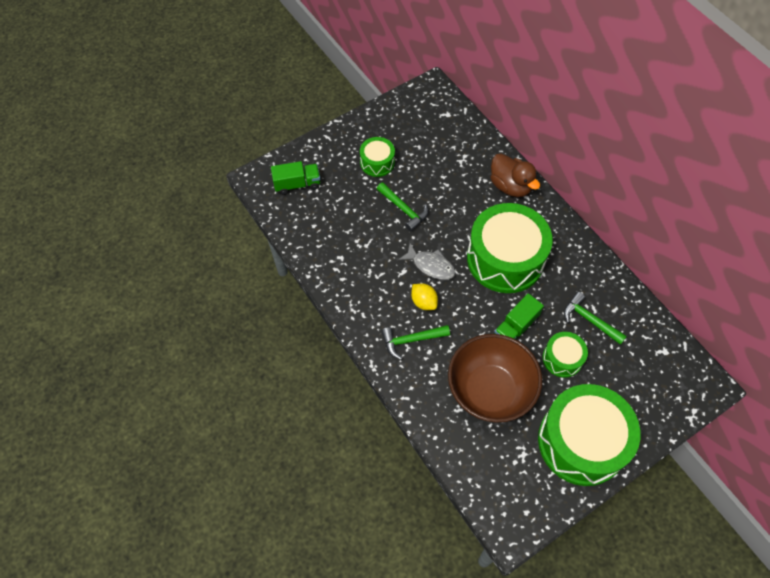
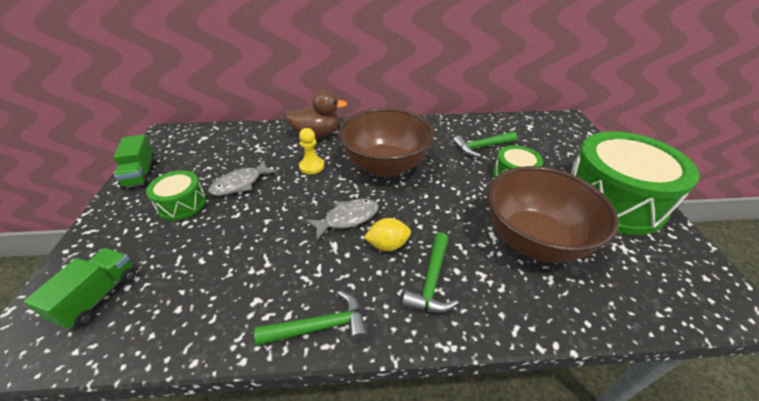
camera: 60 degrees left, 20 degrees down
(403, 209) = (260, 209): green hammer -> green hammer (320, 327)
(417, 179) = (240, 184): none -> grey fish
(467, 209) = (312, 166): none -> yellow pawn
(505, 259) = (385, 166): green drum -> brown bowl
(515, 327) = (464, 190): green truck -> green truck (141, 174)

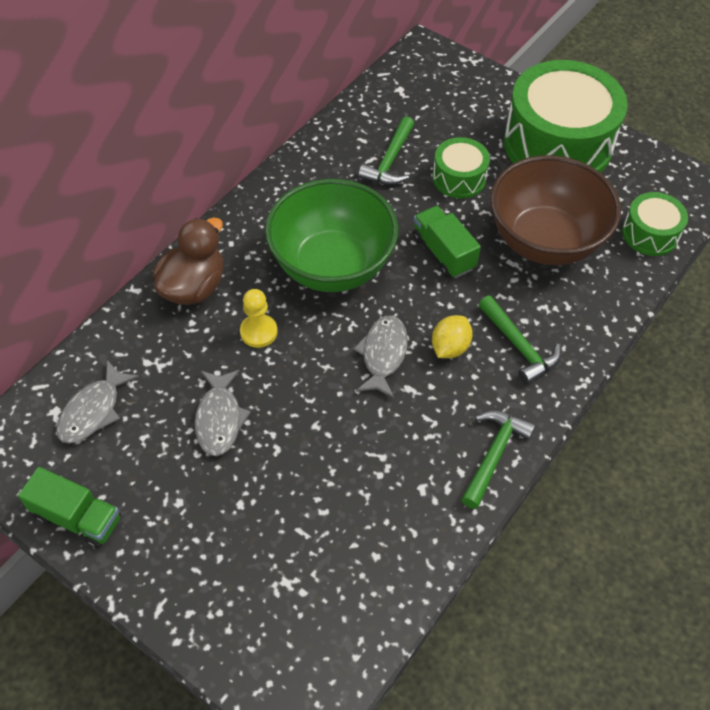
camera: 50 degrees left, 15 degrees up
(98, 297) = (294, 621): green truck -> green truck (443, 253)
(182, 204) = (200, 494): green drum -> green drum (650, 234)
(213, 146) = (93, 410): none -> grey fish
(385, 166) = (332, 266): brown bowl -> green bowl

